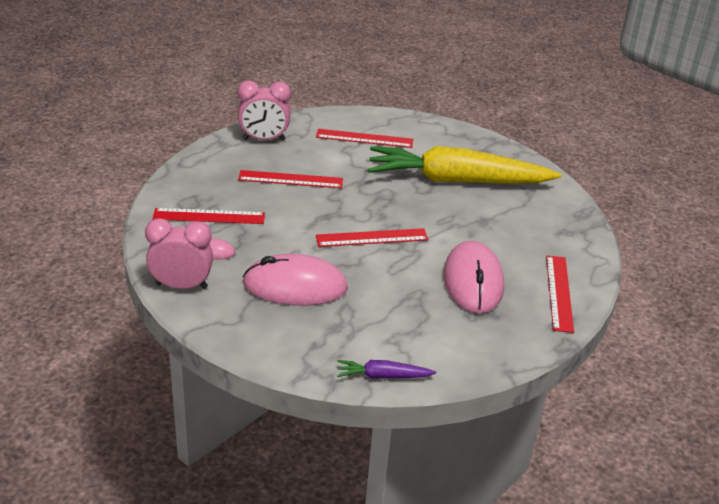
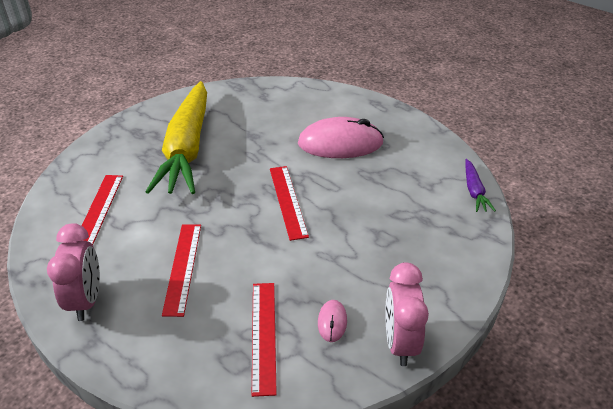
camera: 90 degrees left, 5 degrees up
(295, 286) = (375, 250): pink mouse -> none
(559, 292) = (344, 104): red ruler -> none

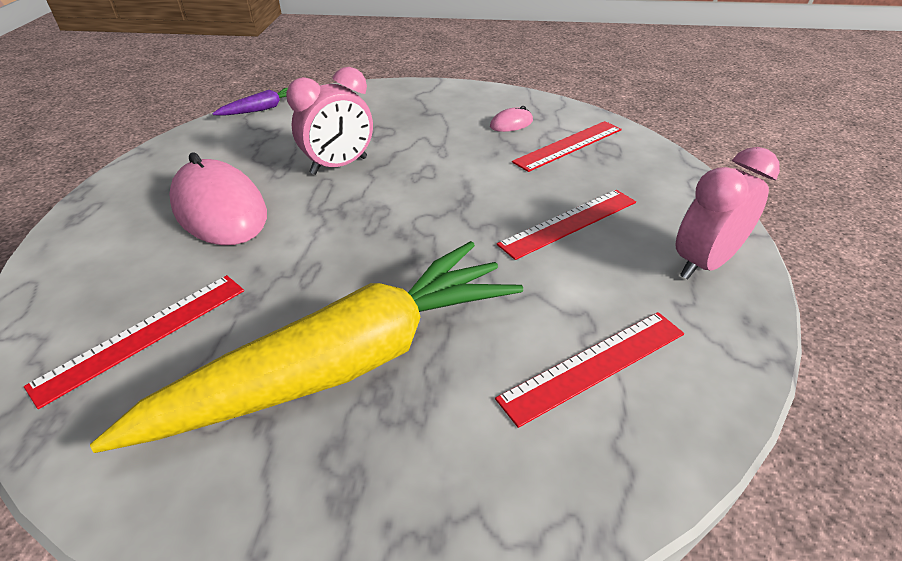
camera: 125 degrees left, 0 degrees up
(288, 201) = (383, 201): red ruler -> red ruler (144, 335)
(400, 342) = (491, 96): pink clock -> pink clock (339, 166)

